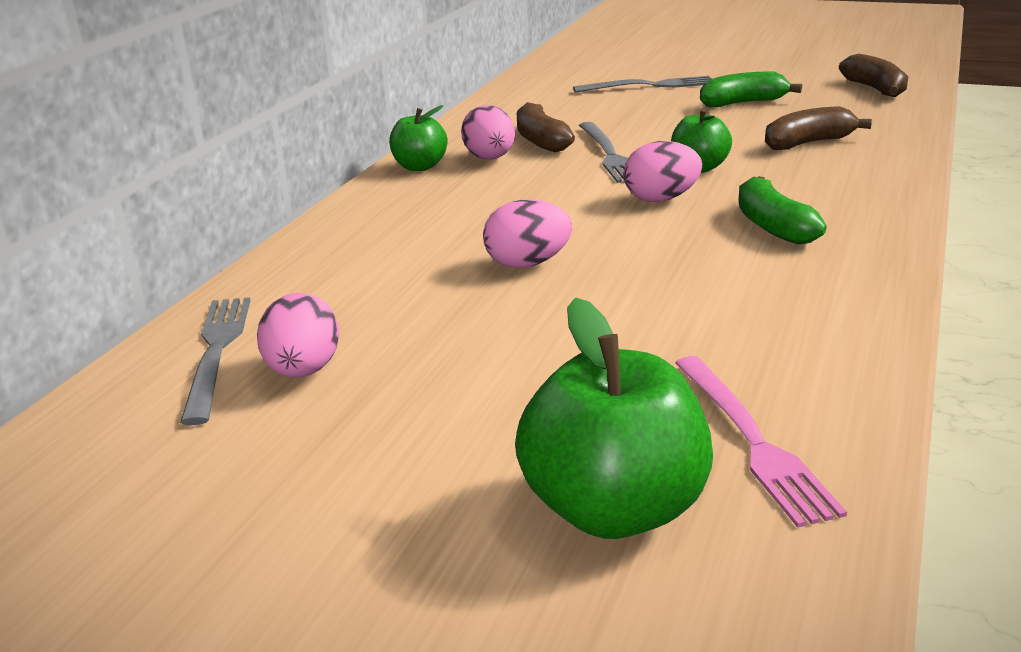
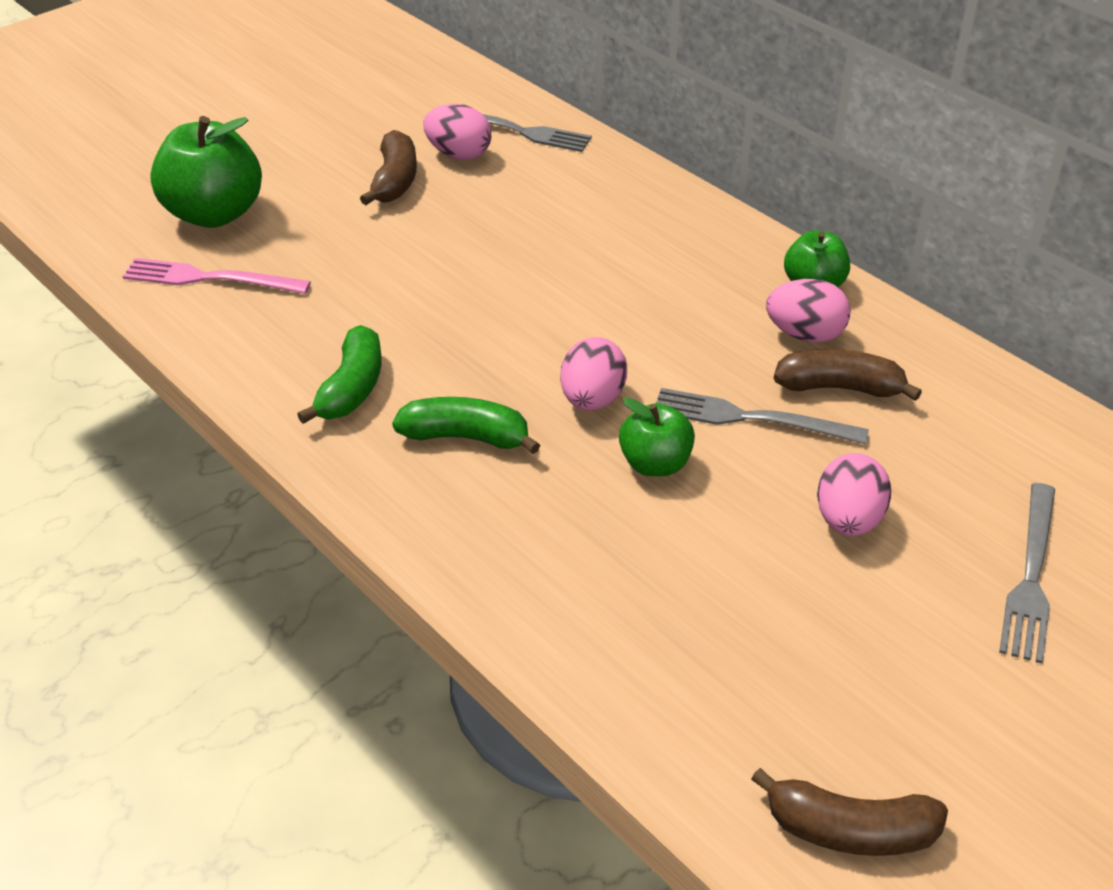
camera: 115 degrees right, 15 degrees up
(527, 264) = (525, 277): pink egg -> pink egg (848, 520)
(743, 103) = (874, 629): green banana -> green banana (351, 388)
(808, 143) = (662, 595): brown banana -> brown banana (395, 181)

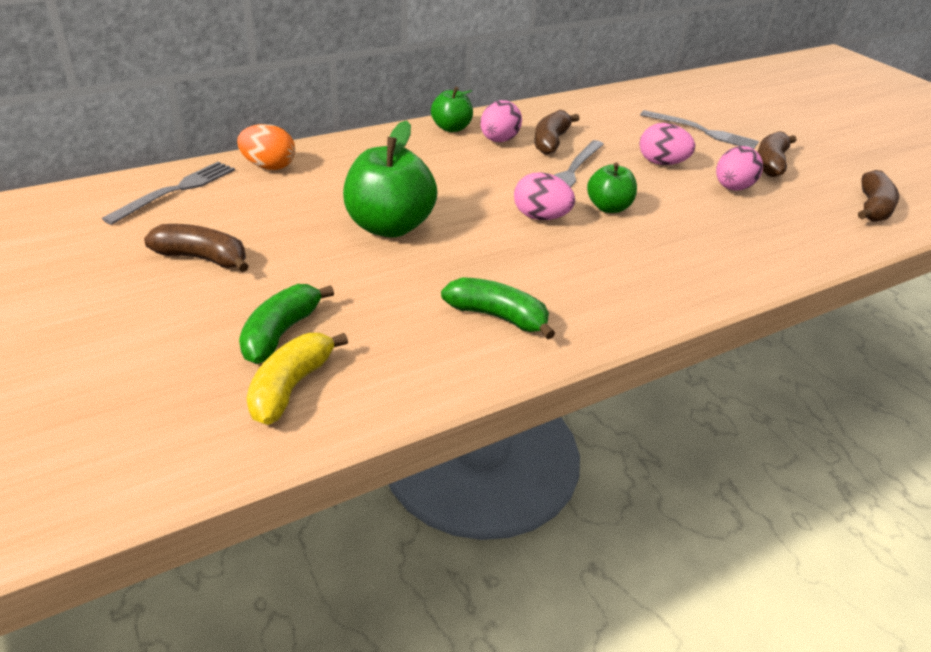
camera: 80 degrees left, 5 degrees down
(210, 278) = (291, 387): pink fork -> yellow banana
(214, 214) = (169, 375): green apple -> green apple (389, 226)
(459, 154) = (188, 221): pink egg -> pink egg (732, 188)
(466, 437) = (569, 271): green banana -> green banana (281, 333)
(603, 170) = (269, 166): none -> orange egg
(952, 677) = (771, 163): none -> brown banana

